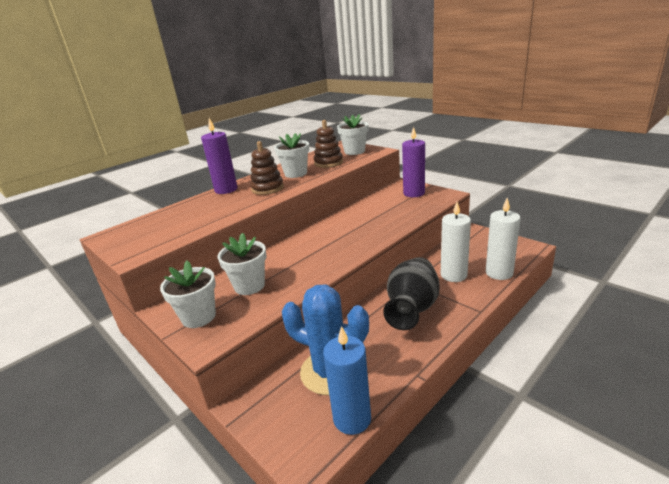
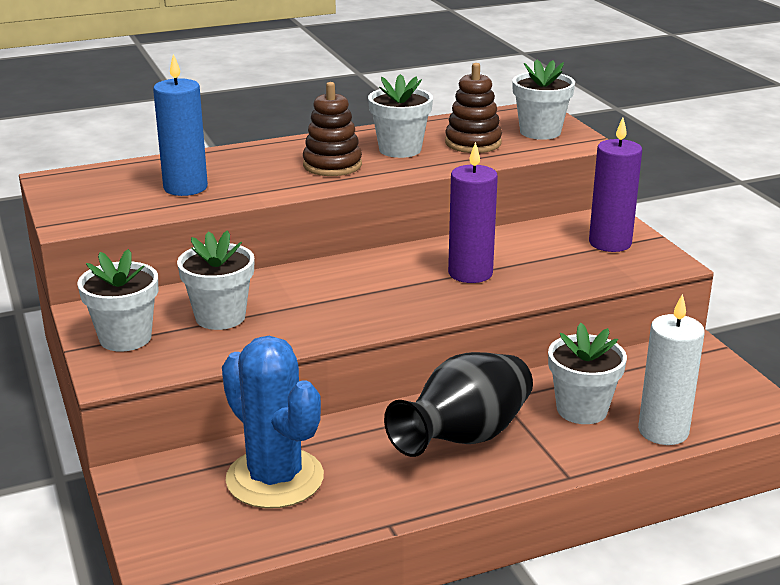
camera: 20 degrees right, 0 degrees up
(226, 190) = (268, 149): purple candle -> purple candle (470, 273)
(352, 418) = (257, 542): blue candle -> blue candle (185, 187)
(453, 275) = (582, 409): white candle -> white flower pot

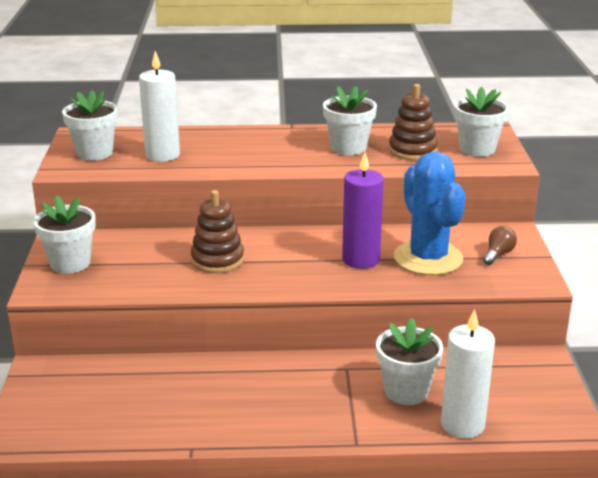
camera: 20 degrees right, 0 degrees up
(185, 187) = (162, 155): blue candle -> white candle
(220, 317) = (146, 260): white flower pot -> white flower pot (94, 153)
(275, 478) = (133, 393): blue cactus -> blue cactus (428, 258)
(332, 165) = (285, 153): brown stacking toy -> brown stacking toy (217, 260)
(464, 437) = (295, 393): black vase -> none
(610, 243) = (498, 254): purple candle -> brown light bulb

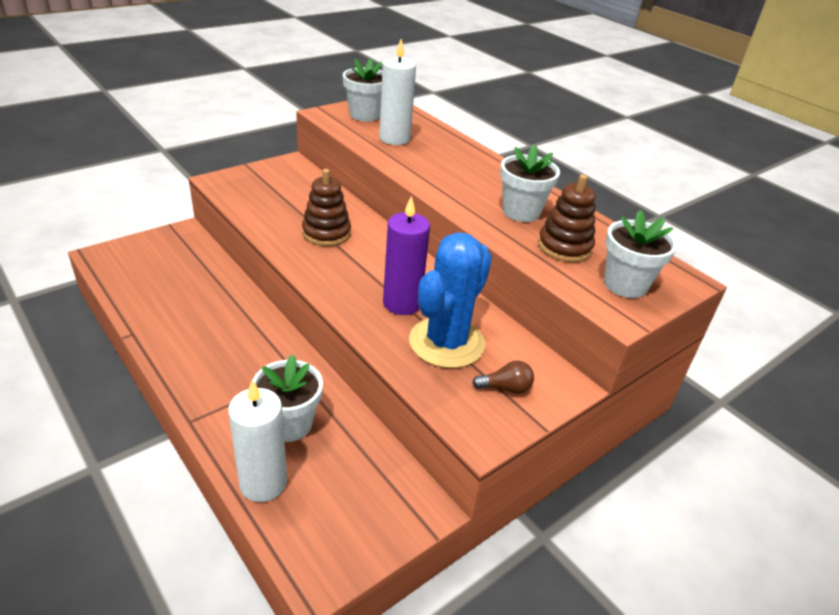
camera: 50 degrees right, 10 degrees up
(70, 263) = (262, 178): white flower pot -> none

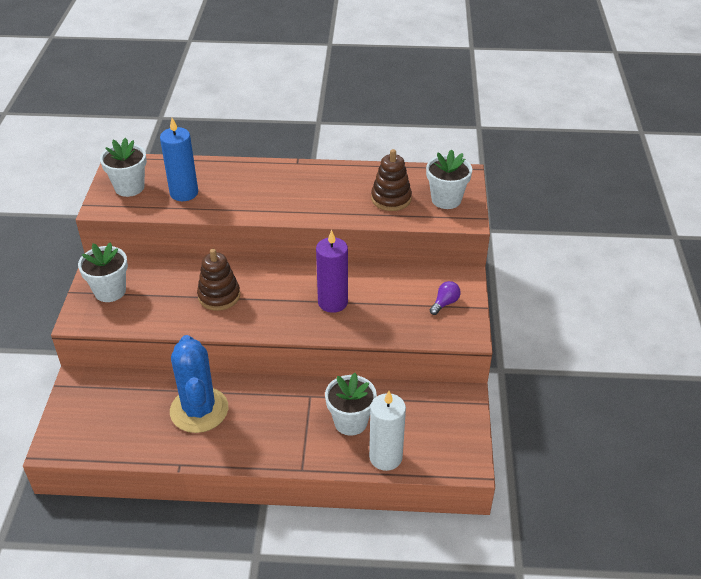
camera: 45 degrees left, 5 degrees up
(394, 139) = (184, 193): white candle -> blue candle
(446, 342) = (387, 304): blue cactus -> blue cactus (199, 410)
(506, 388) = (445, 303): brown light bulb -> purple light bulb
(521, 212) = (338, 192): white flower pot -> white flower pot (110, 291)

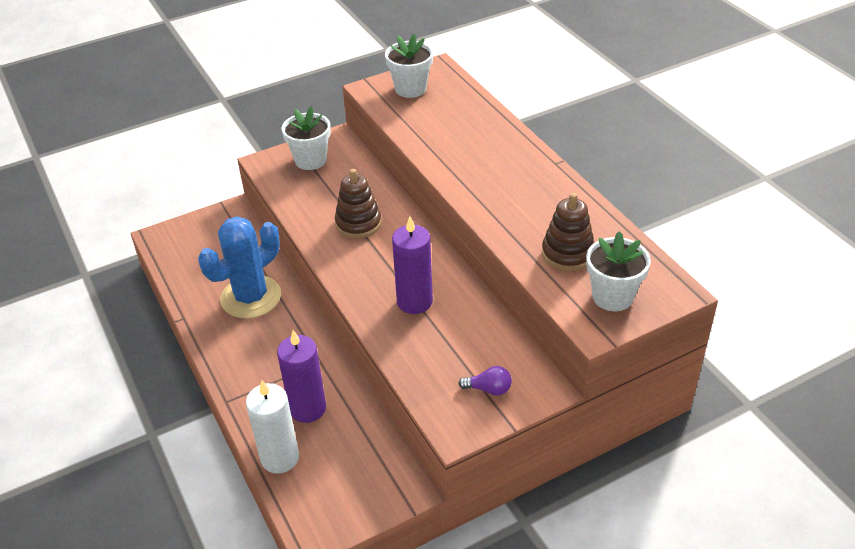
camera: 60 degrees right, 0 degrees up
(184, 193) = (434, 120): blue candle -> none
(350, 422) = (307, 408): white flower pot -> purple candle

